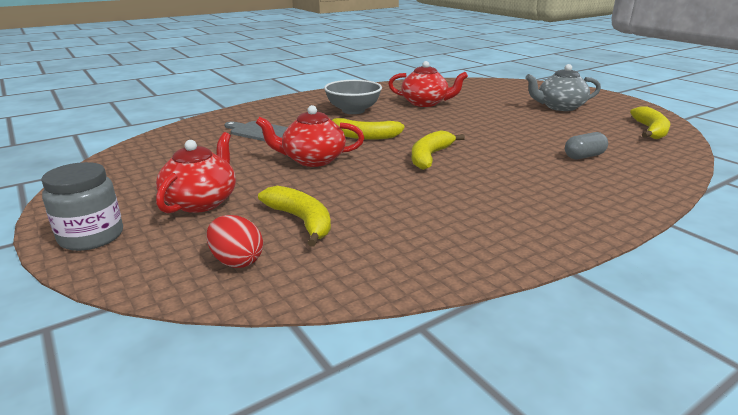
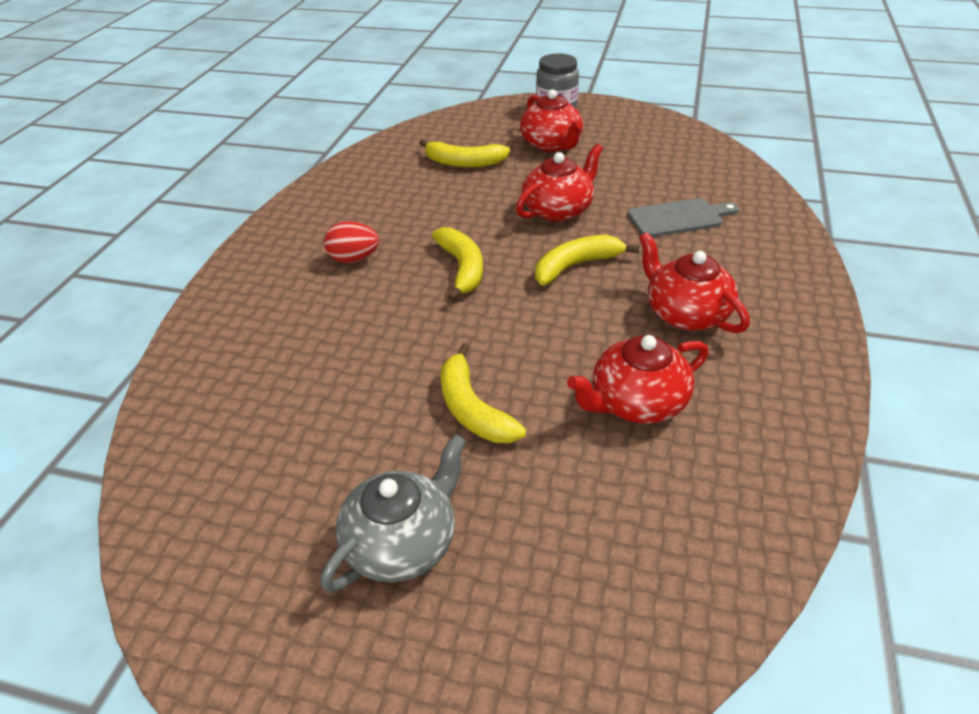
camera: 140 degrees right, 15 degrees up
(237, 261) = (456, 132): red egg -> red egg (354, 259)
(353, 110) = (685, 314): grey bowl -> red teapot
(584, 156) = (292, 360): grey capsule -> none
(650, 130) = (201, 516): yellow banana -> yellow banana (472, 409)

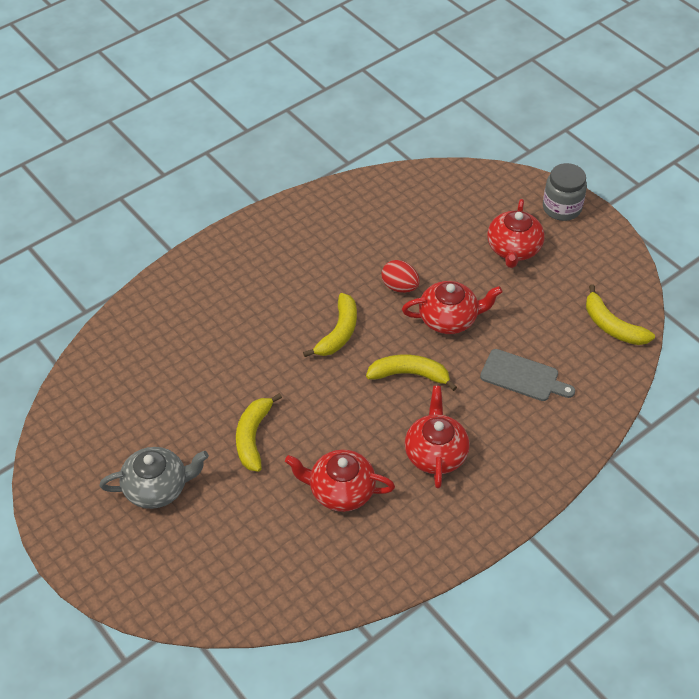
camera: 35 degrees right, 10 degrees up
(354, 259) = (282, 284): red egg -> red egg (399, 287)
(464, 163) = (431, 232): yellow banana -> yellow banana (612, 326)

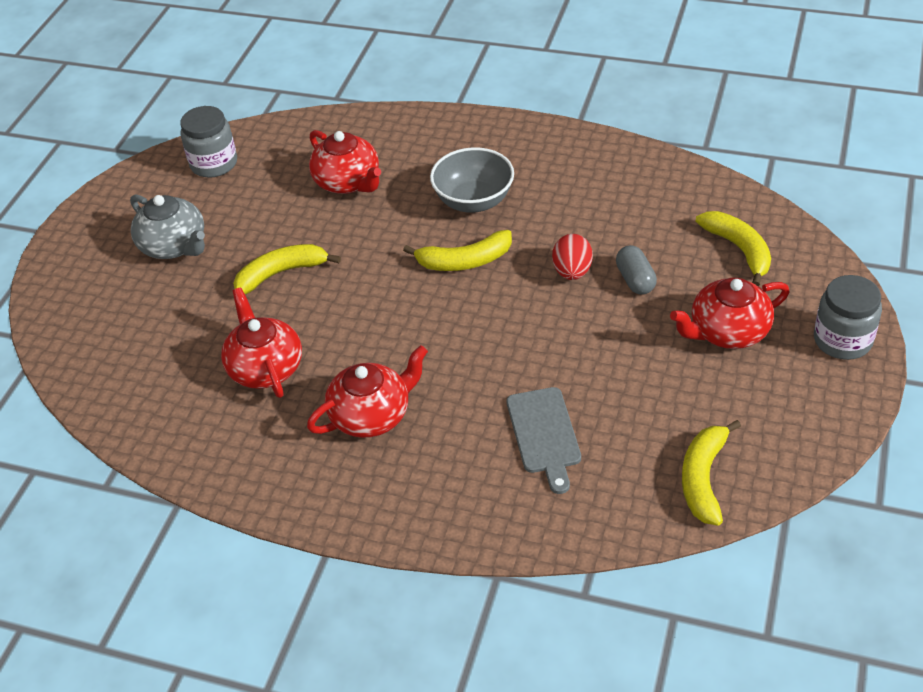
camera: 60 degrees right, 5 degrees down
(85, 420) = (214, 163): none -> grey jar
(285, 296) = (474, 201): none -> grey bowl
(409, 374) = (459, 341): yellow banana -> yellow banana (739, 250)
(434, 262) = (635, 280): none -> grey capsule
(449, 319) = (567, 332): red teapot -> red teapot (348, 182)

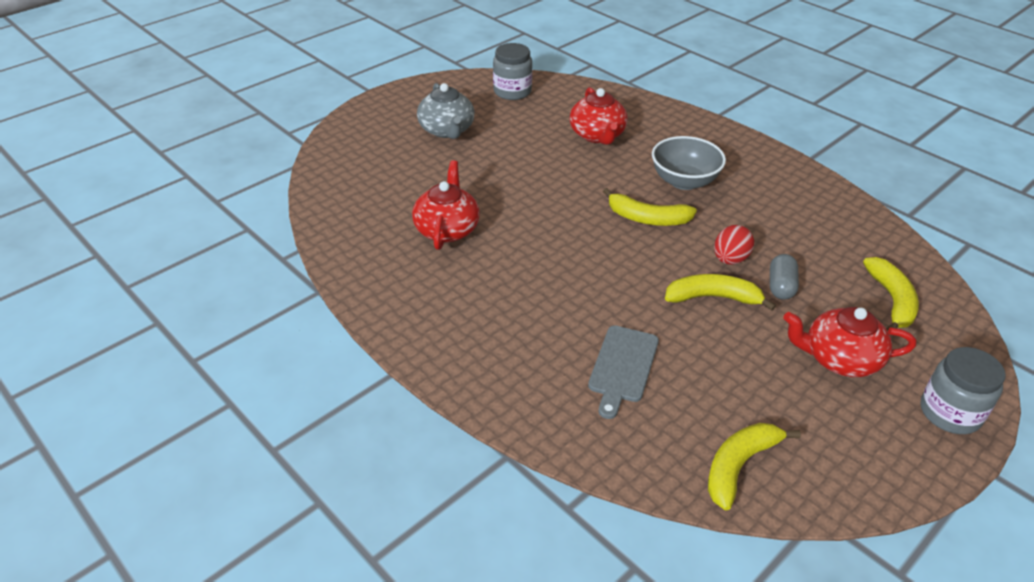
camera: 25 degrees right, 5 degrees down
(281, 273) = (505, 174): yellow banana -> yellow banana (713, 298)
(372, 415) = (498, 293): red teapot -> none

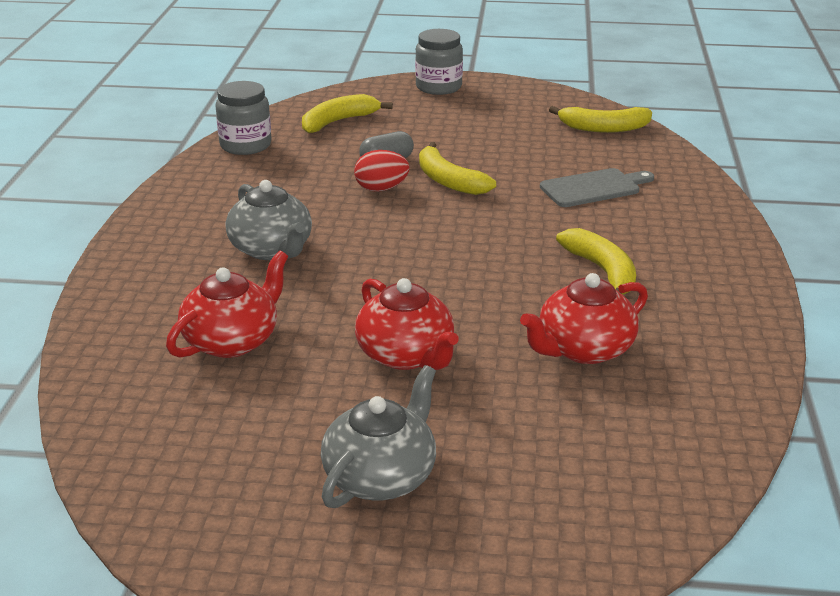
camera: 130 degrees left, 10 degrees down
(512, 91) = (178, 477): grey jar -> grey jar (245, 145)
(647, 218) = (375, 245): yellow banana -> yellow banana (602, 271)
(684, 181) = (272, 249): grey bowl -> grey teapot
(839, 359) = (442, 124): red teapot -> red teapot (406, 355)

